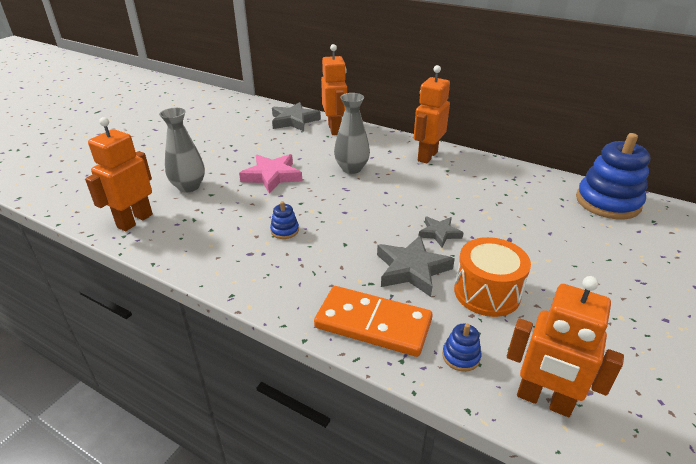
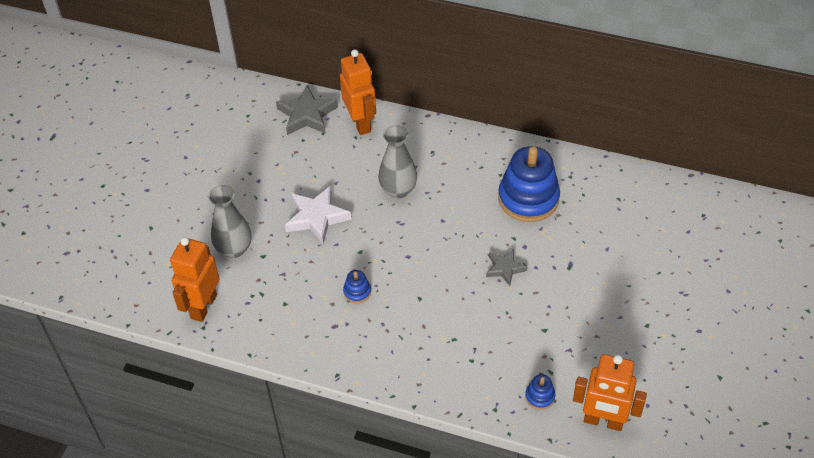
camera: 10 degrees left, 15 degrees up
(272, 176) = (316, 217): pink star -> white star
(373, 324) = (465, 380): orange domino -> none
(412, 269) = (487, 317): grey star -> none
(427, 156) = (475, 155): orange robot -> none
(487, 292) = (554, 330): orange drum -> none
(607, 202) = (662, 196): blue stacking toy -> blue stacking toy (528, 199)

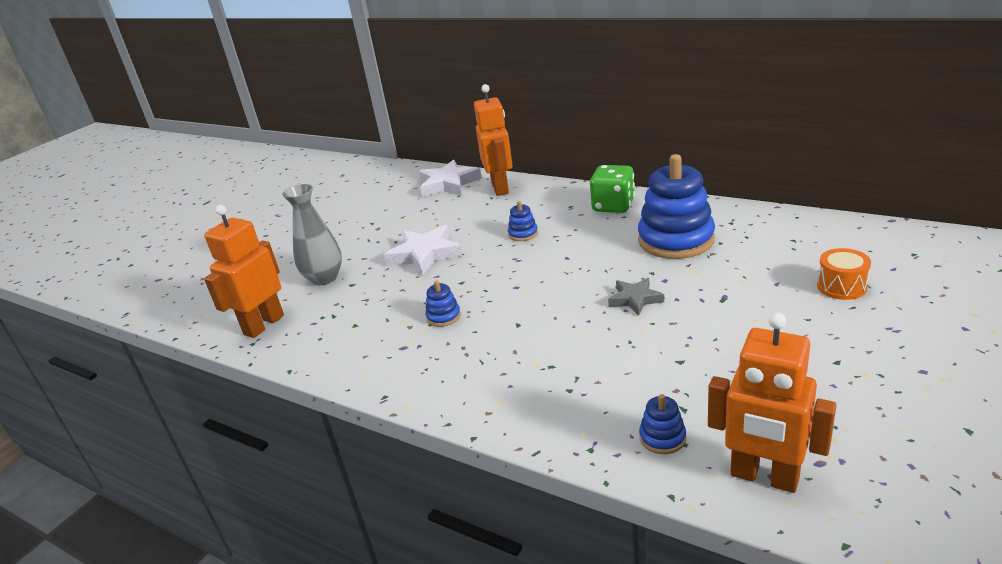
camera: 15 degrees right, 20 degrees down
(307, 115) = (448, 184): grey star -> white star
(398, 190) = (523, 234): grey vase -> blue stacking toy
(470, 152) = (613, 206): none -> green dice
(652, 251) = (841, 286): none -> orange drum

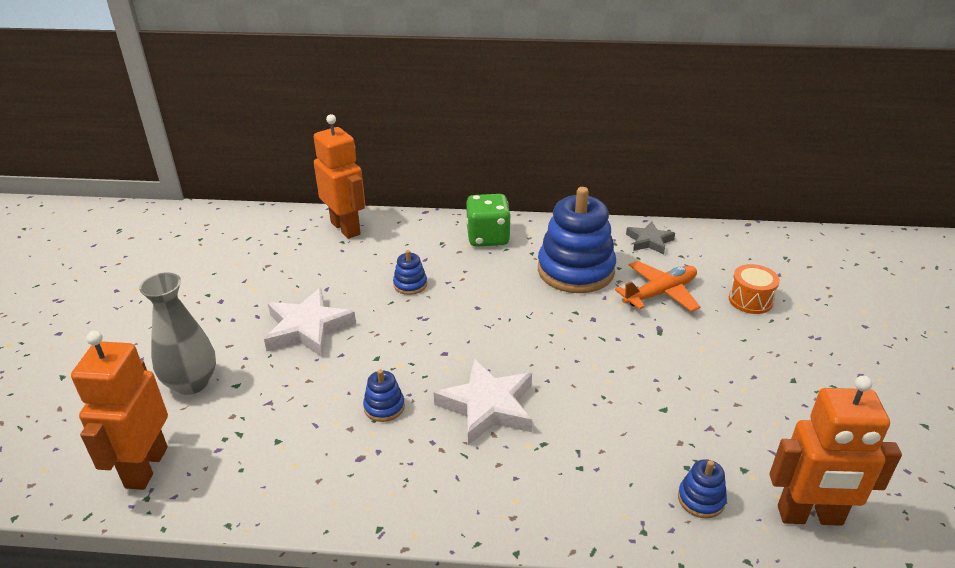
camera: 30 degrees left, 5 degrees up
(448, 184) = (277, 229): white star -> white star (487, 406)
(635, 299) = (578, 346): grey star -> grey star (649, 241)
(747, 268) = (660, 293): none -> orange plane

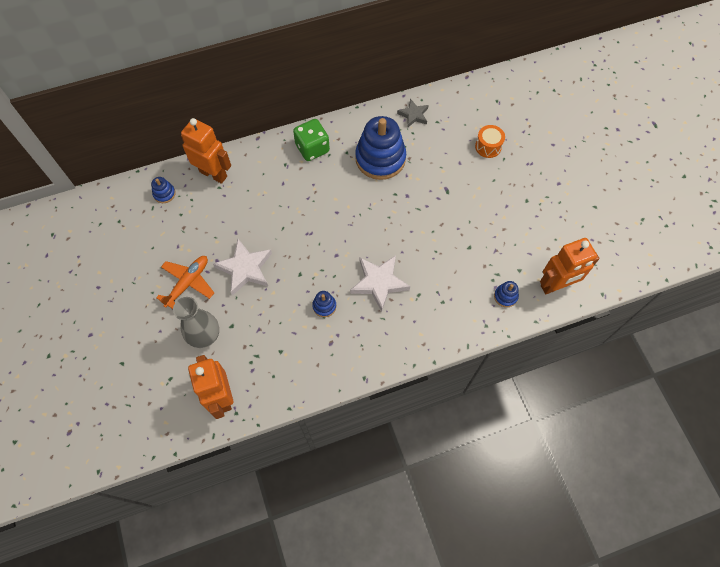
camera: 25 degrees left, 30 degrees up
(410, 284) = (286, 209): blue stacking toy -> blue stacking toy (164, 194)
(660, 293) = (437, 160): orange plane -> orange plane (188, 283)

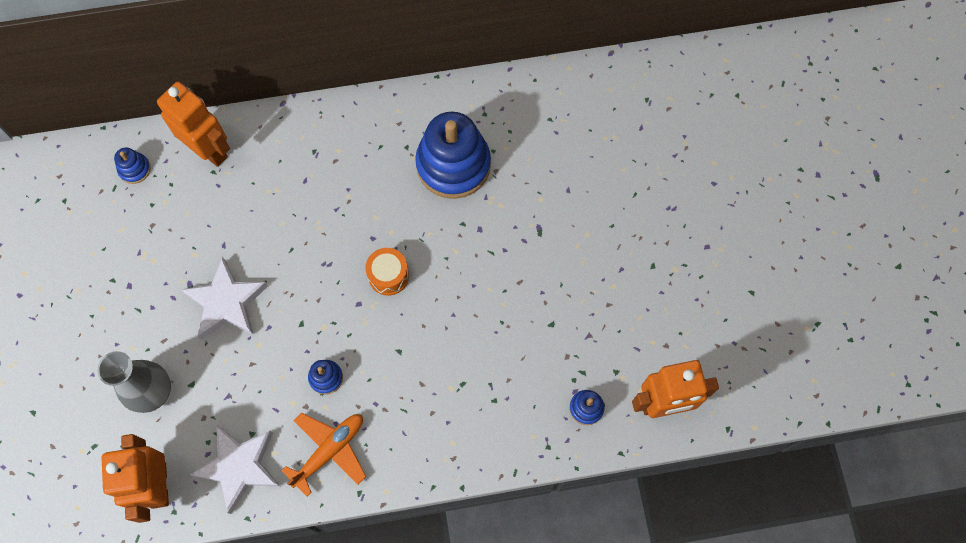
camera: 10 degrees right, 5 degrees up
(188, 283) = (143, 310): orange plane -> orange plane (329, 451)
(312, 148) = (358, 133): green dice -> none
(379, 283) = (410, 356): white star -> white star (239, 466)
(413, 115) = (517, 103): grey star -> none
(488, 146) = (616, 171): orange drum -> orange drum (388, 276)

